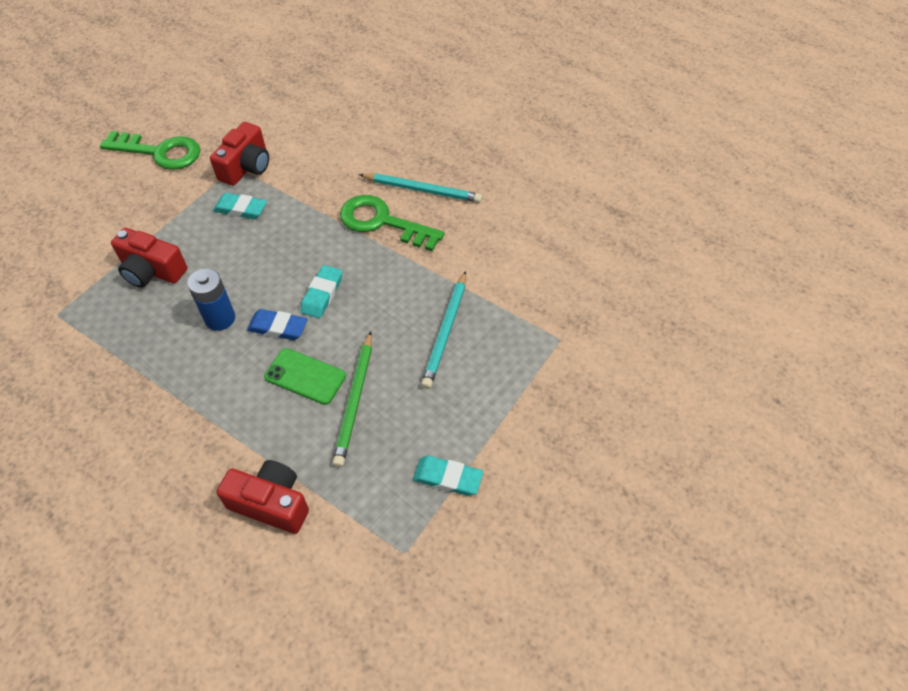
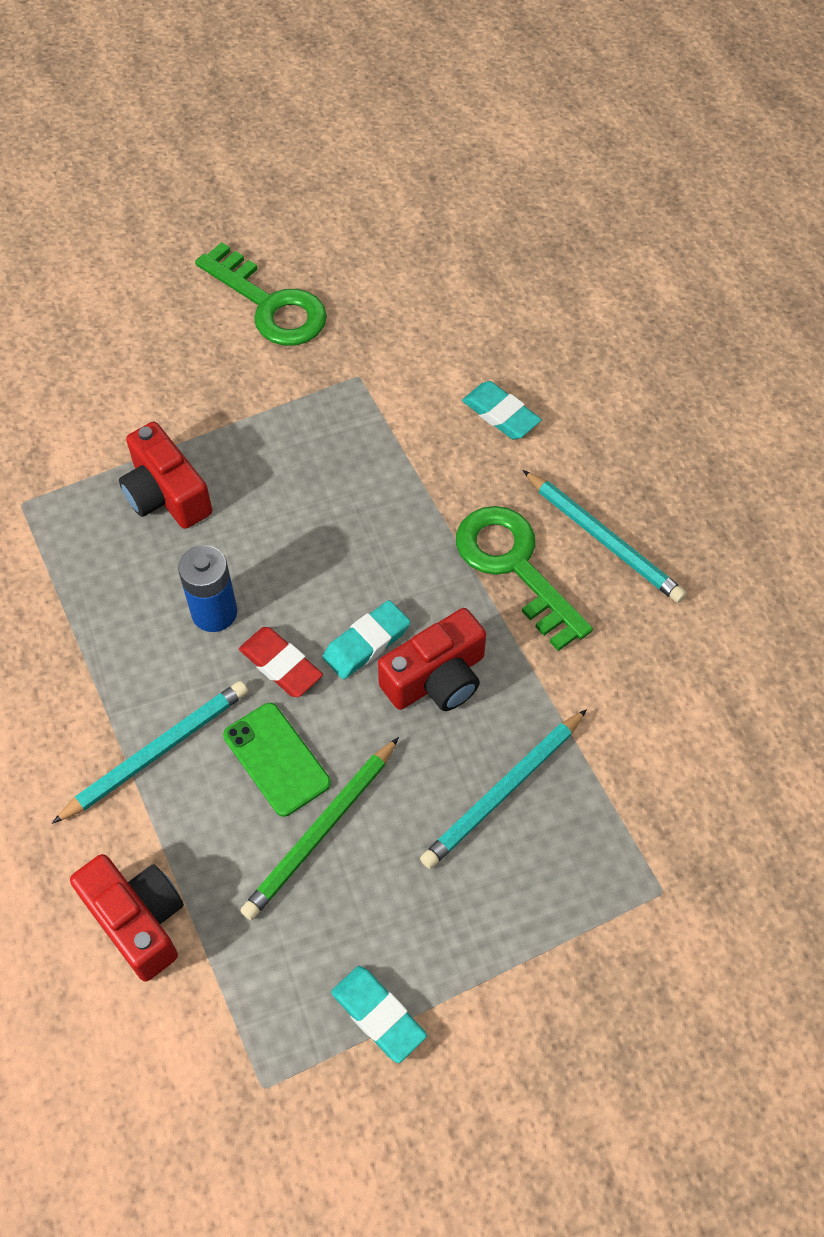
camera: 30 degrees right, 5 degrees up
(227, 407) = (156, 752): none -> turquoise pencil
(241, 209) = (329, 450): turquoise eraser -> turquoise eraser (501, 414)
(246, 167) = (373, 383): red camera -> red camera (436, 678)
(278, 327) = (281, 665): blue eraser -> red eraser

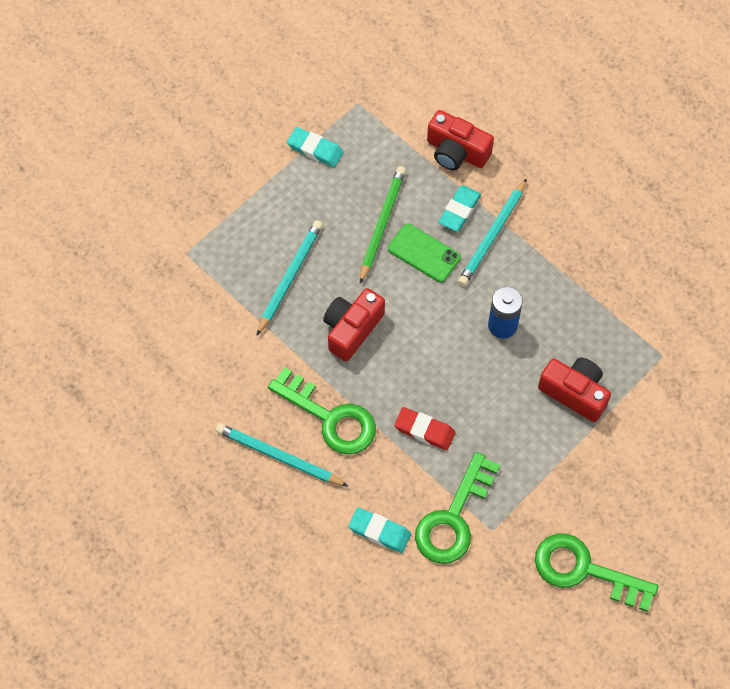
camera: 160 degrees right, 5 degrees up
(281, 665) = (447, 306): red eraser -> red eraser (424, 430)
(366, 643) = (402, 337): turquoise eraser -> turquoise eraser (459, 210)
(400, 401) = (453, 518): none -> green key

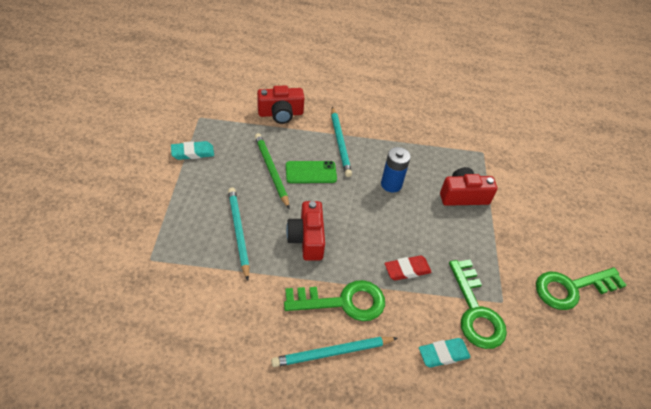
camera: 45 degrees left, 15 degrees down
(459, 210) = (310, 140): turquoise eraser -> none

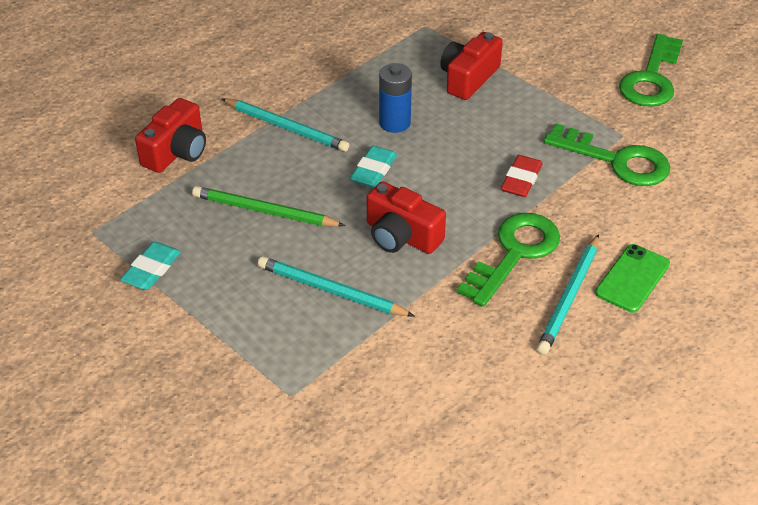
camera: 45 degrees left, 5 degrees down
(311, 172) = (305, 178): green phone -> green phone (632, 278)
(443, 354) = (643, 214): turquoise eraser -> turquoise eraser (373, 170)

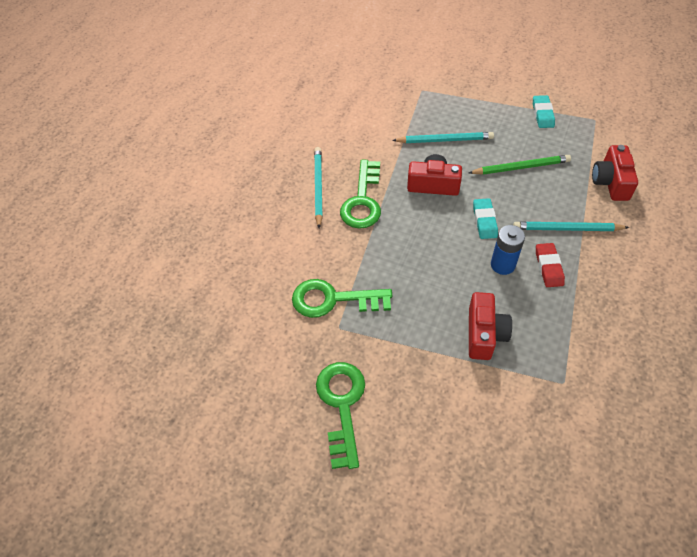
camera: 155 degrees right, 10 degrees up
(521, 180) = (388, 254): red eraser -> red eraser (548, 267)
(632, 278) = (287, 213): green phone -> none

